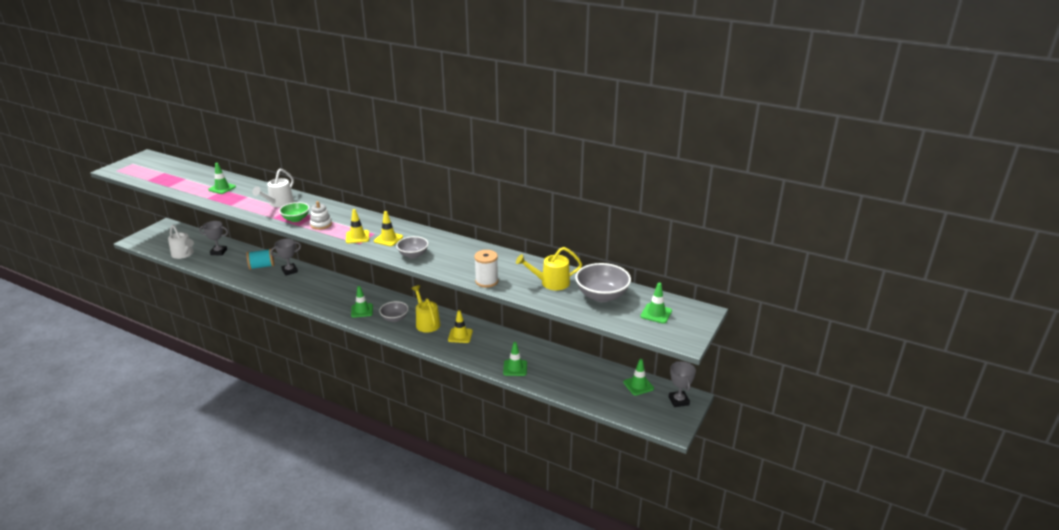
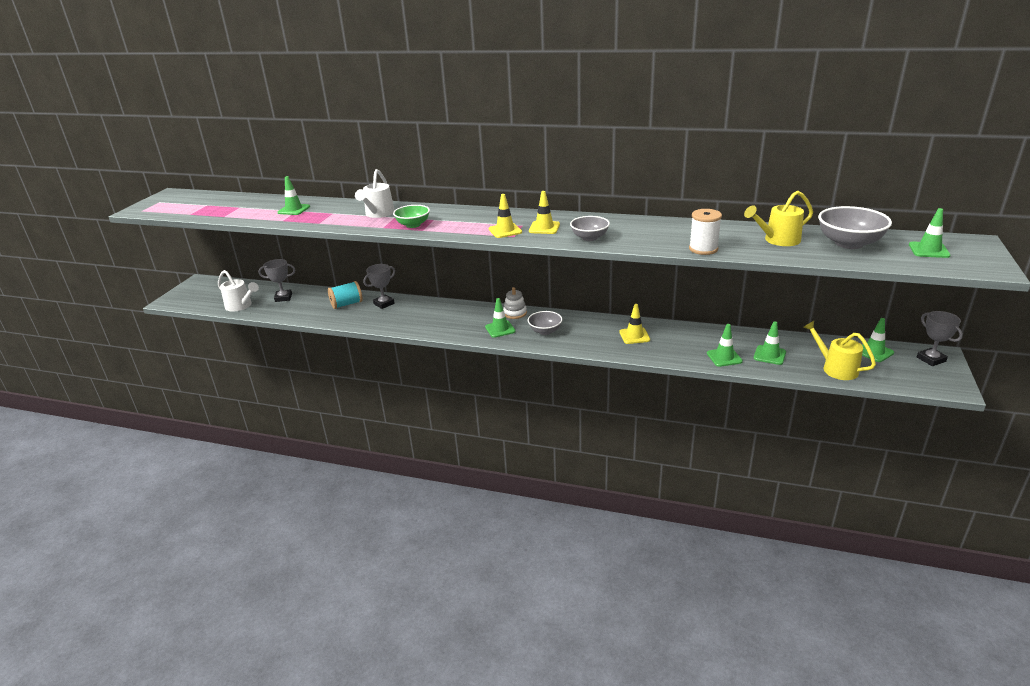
camera: 10 degrees left, 0 degrees up
(321, 224) = (449, 226): white stacking toy -> white stacking toy (515, 313)
(426, 322) = (585, 329): yellow watering can -> yellow watering can (835, 368)
(552, 373) = (769, 355): none -> green traffic cone

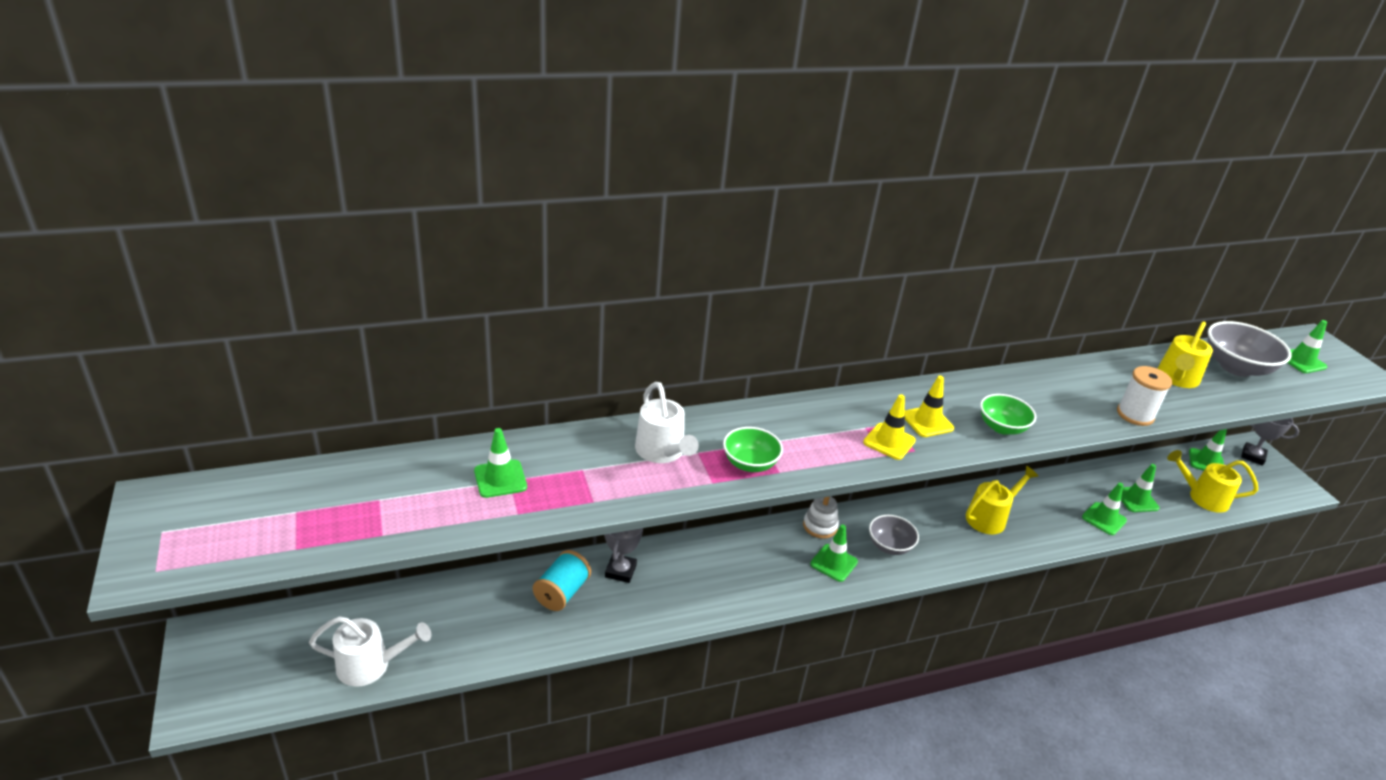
camera: 40 degrees left, 5 degrees up
(283, 298) = (432, 617): grey trophy -> none
(589, 238) = (1002, 427): grey bowl -> green bowl
(634, 336) = (990, 517): yellow traffic cone -> yellow watering can

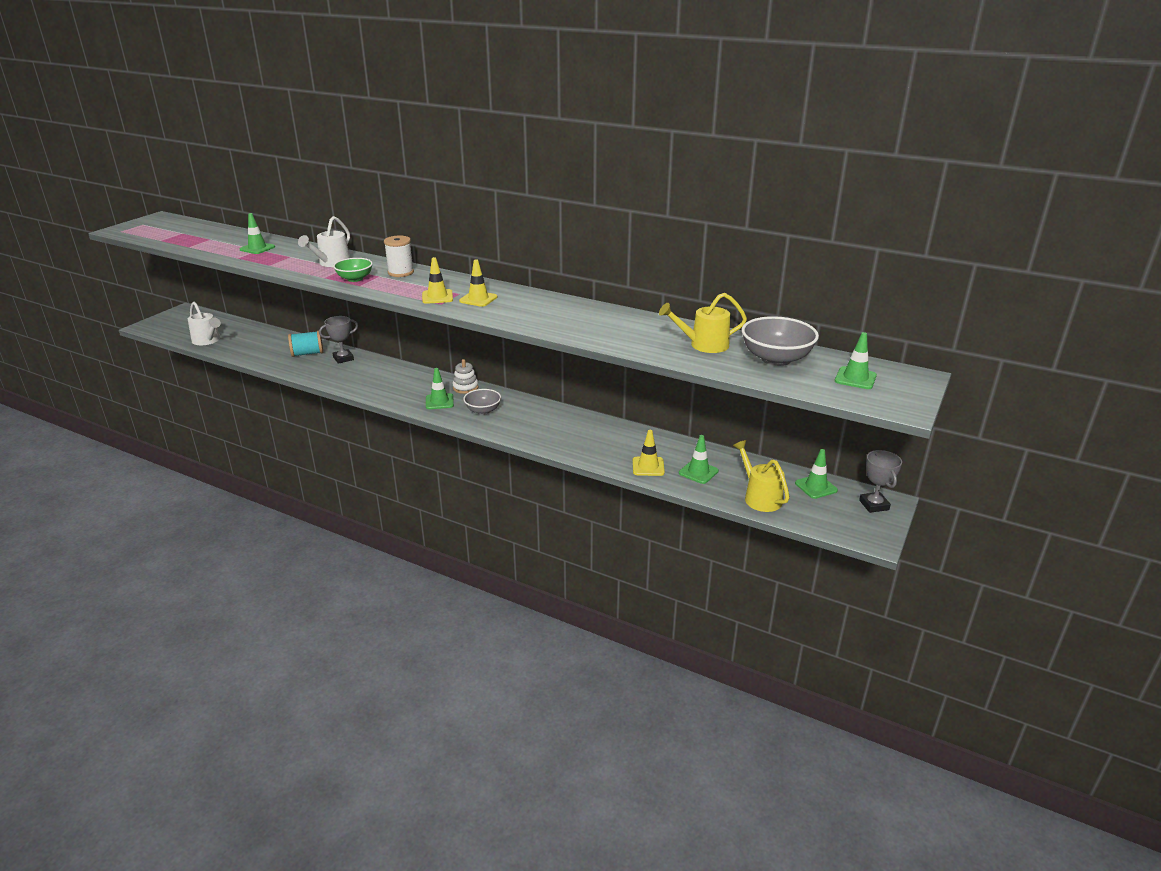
camera: 50 degrees right, 5 degrees down
(990, 517) = (570, 429): yellow watering can -> none
(1002, 427) = (513, 315): green bowl -> none
(1104, 519) = (648, 466): green traffic cone -> yellow traffic cone
(1135, 415) = (617, 343): white spool -> white spool (400, 272)

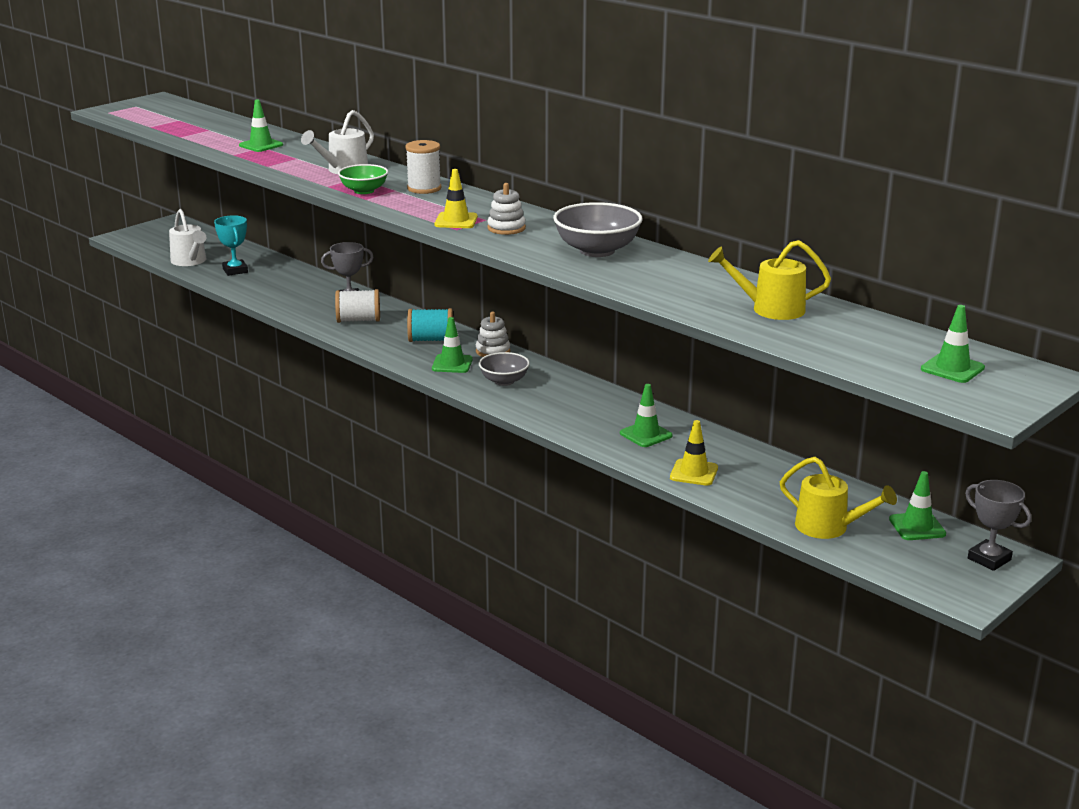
camera: 15 degrees right, 5 degrees down
(246, 344) = (235, 270): none -> turquoise trophy
(307, 354) = (307, 289): turquoise spool -> turquoise spool (431, 340)
(356, 374) = (358, 320): none -> white spool
(478, 299) = (506, 228): yellow traffic cone -> white stacking toy
(698, 472) = (760, 488): green traffic cone -> green traffic cone (646, 434)
(759, 497) = (829, 528): yellow watering can -> yellow watering can turned 135 degrees clockwise
(776, 359) = (858, 335): grey bowl -> grey bowl (597, 250)
(874, 505) = (989, 559): grey trophy -> grey trophy turned 45 degrees counterclockwise

